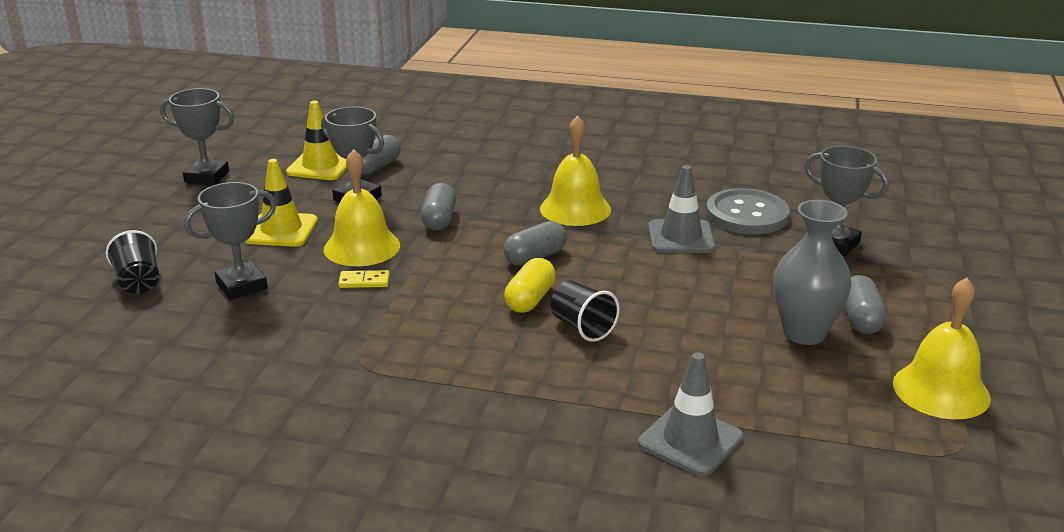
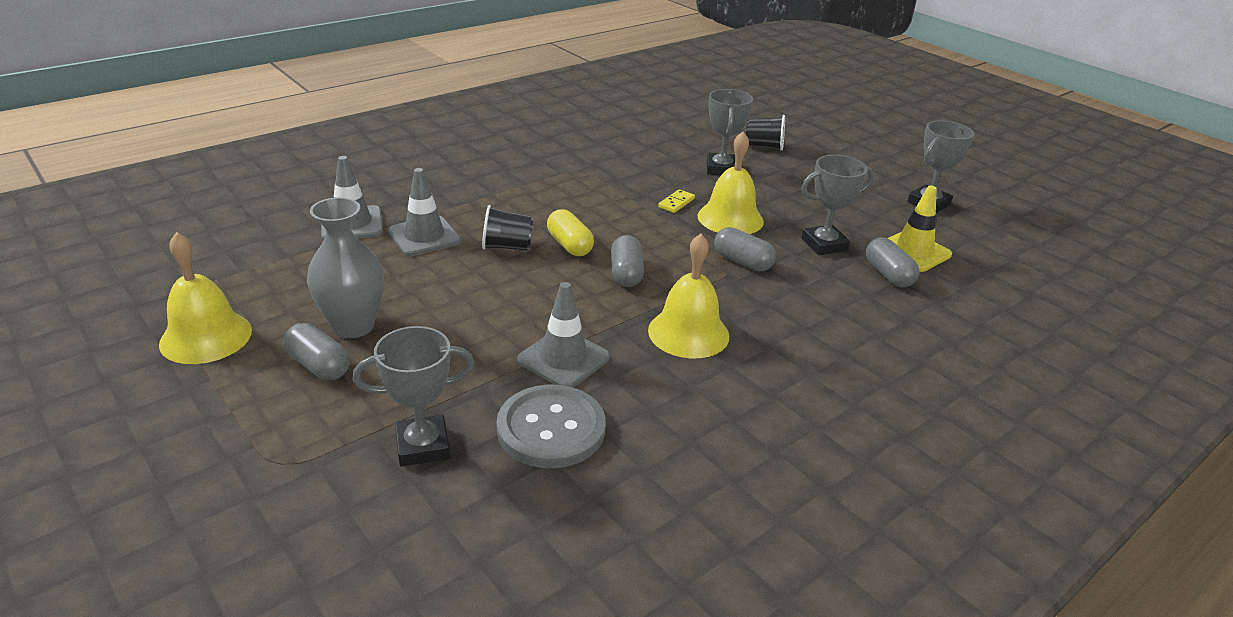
camera: 125 degrees right, 5 degrees up
(281, 230) = (793, 201): yellow traffic cone -> none
(638, 381) = (424, 236): none -> grey traffic cone

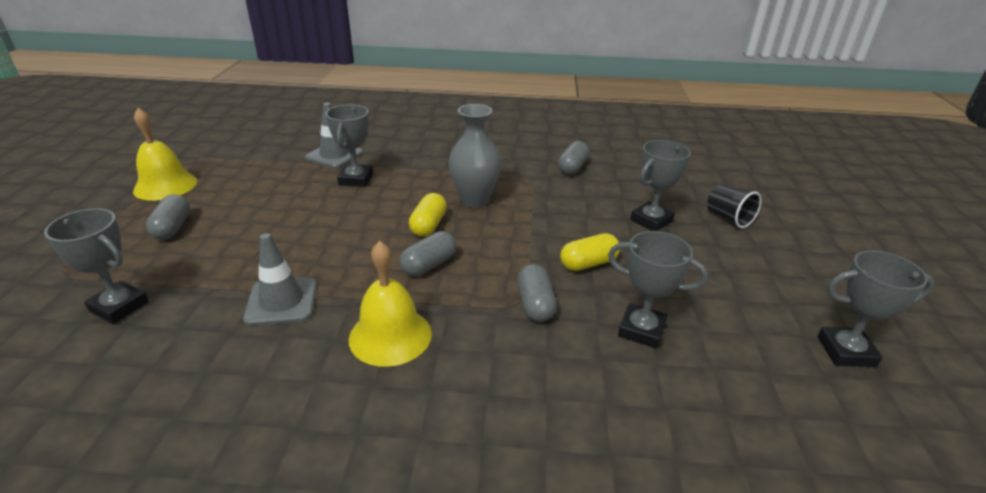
camera: 45 degrees right, 0 degrees up
(353, 326) = (227, 214): grey vase -> grey vase (474, 200)
(424, 236) = (356, 179): grey traffic cone -> grey trophy
(507, 247) = (389, 207): black cup -> none
(551, 429) = (187, 345): grey button -> none
(676, 203) = (563, 231): yellow domino -> none
(730, 218) = (588, 263): yellow bell -> yellow capsule
(888, 275) = (664, 396): grey capsule -> grey capsule (572, 167)
(913, 251) = (737, 390): yellow traffic cone -> none

